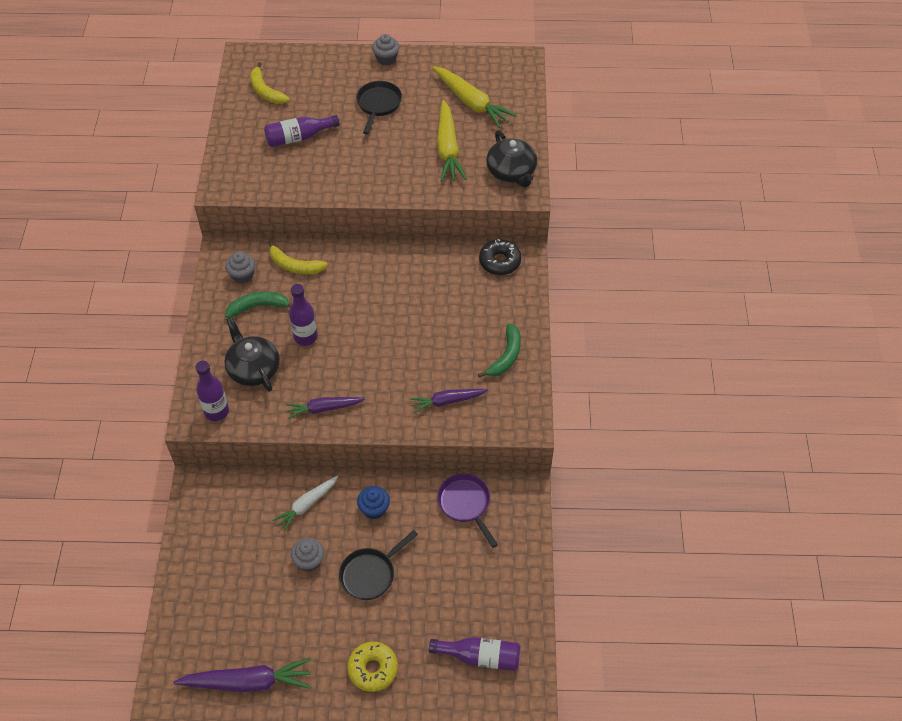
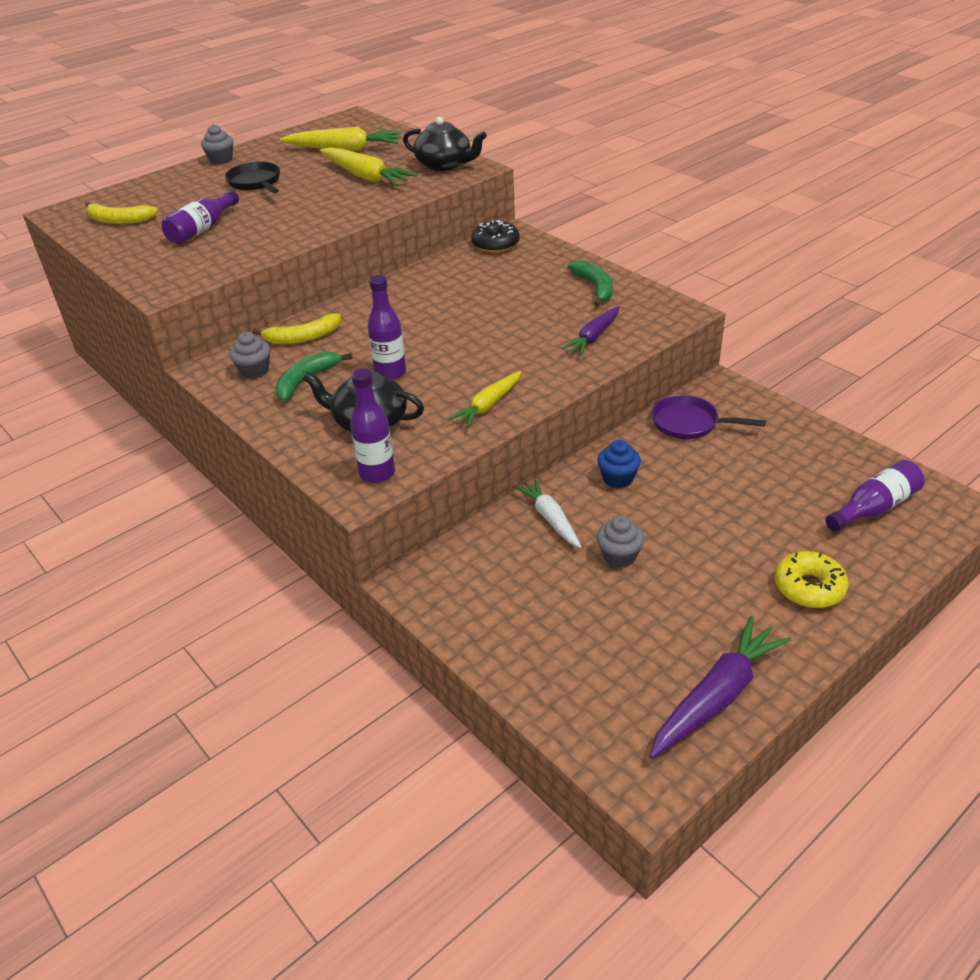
camera: 40 degrees left, 15 degrees down
(306, 505) = (550, 518): white carrot -> white carrot turned 150 degrees clockwise
(323, 408) = (488, 405): purple carrot -> yellow carrot
(370, 574) = (690, 523): black pan -> none

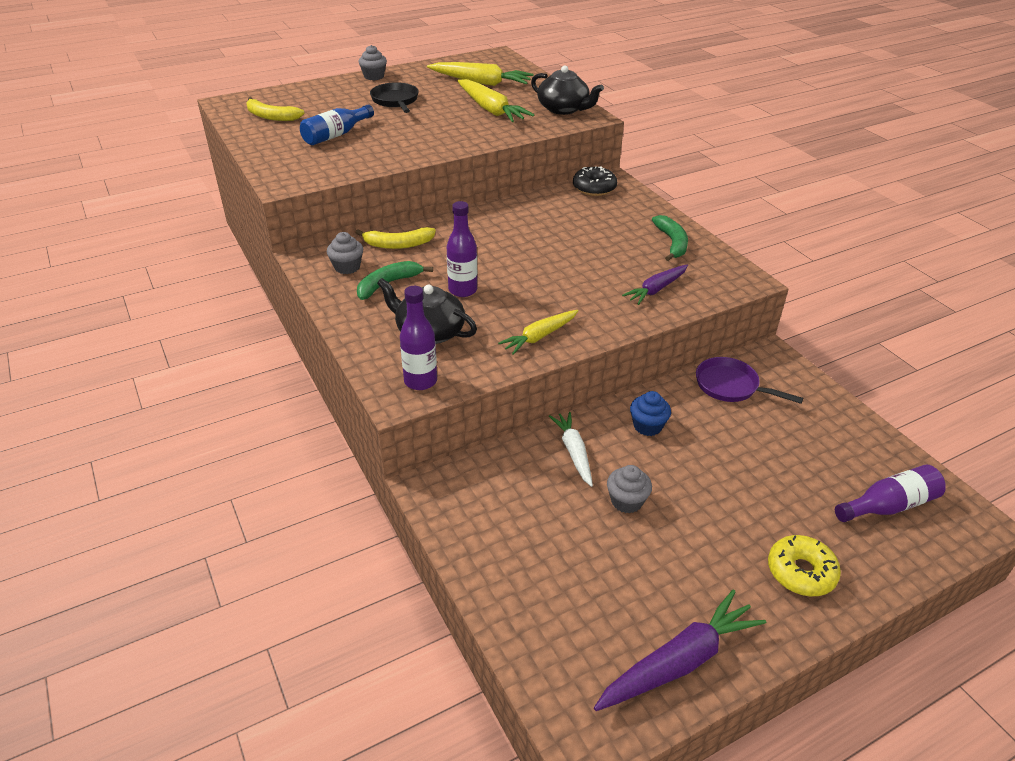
camera: 10 degrees right, 0 degrees up
(202, 229) = (336, 135): purple bottle -> blue bottle

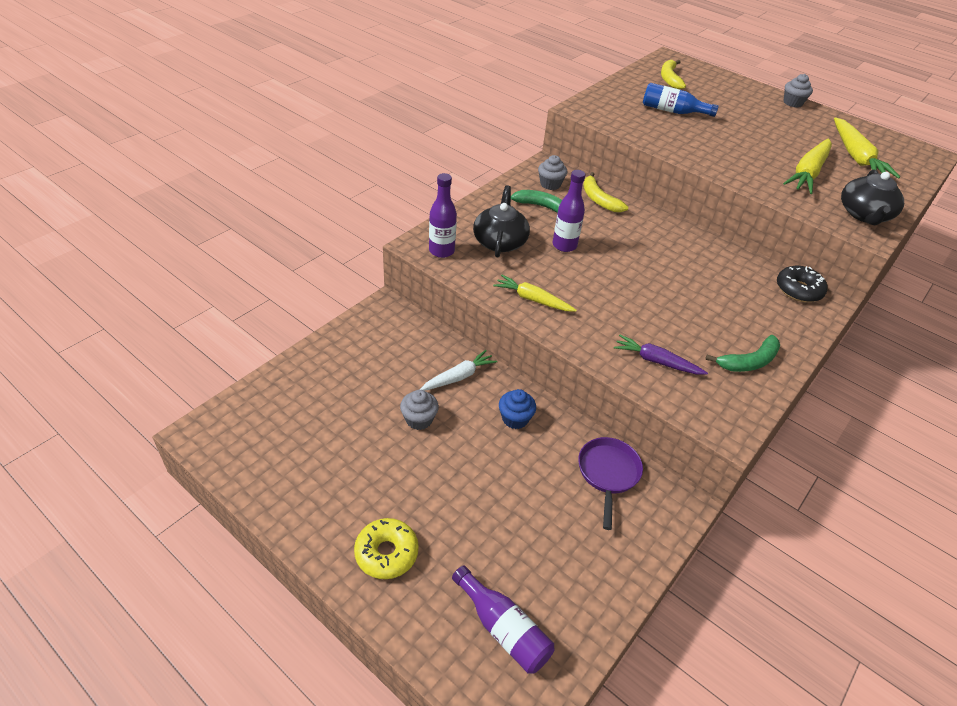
camera: 65 degrees right, 5 degrees up
(395, 101) = (762, 123): black pan -> none
(679, 662) = (271, 477): purple carrot -> none

